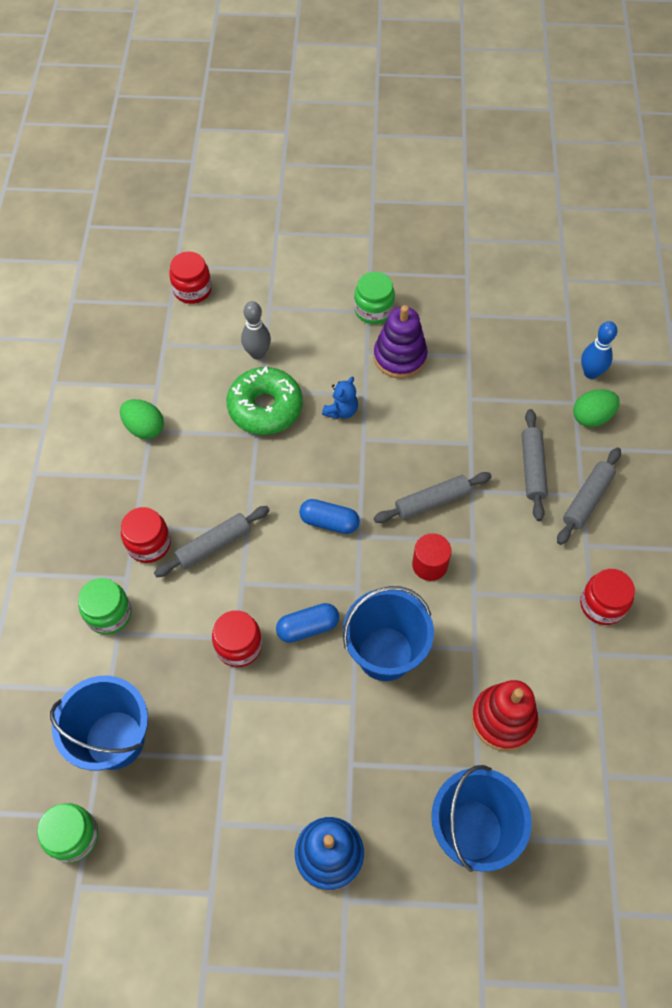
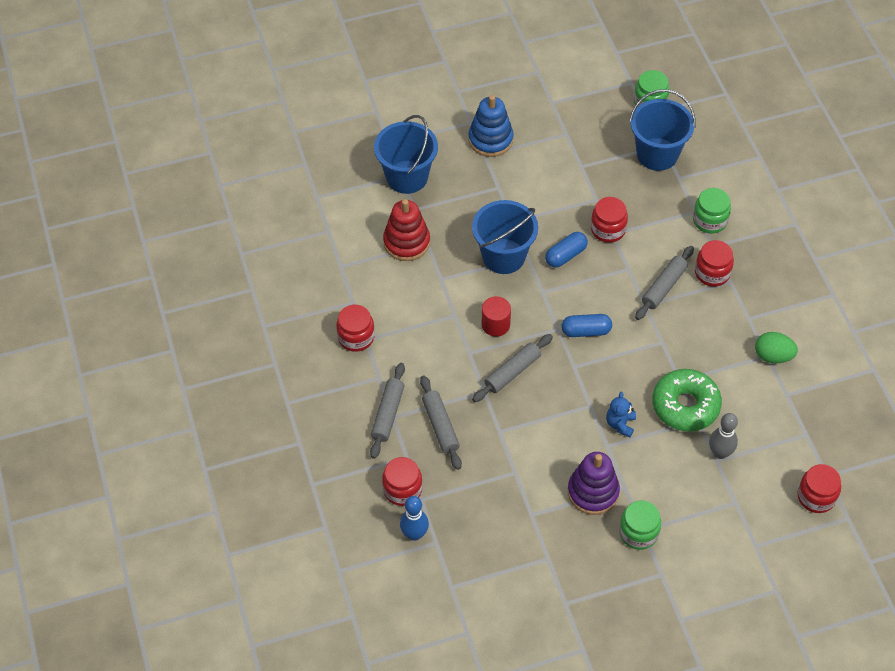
camera: 160 degrees right, 5 degrees down
(591, 417) = (402, 489): green egg -> red jar

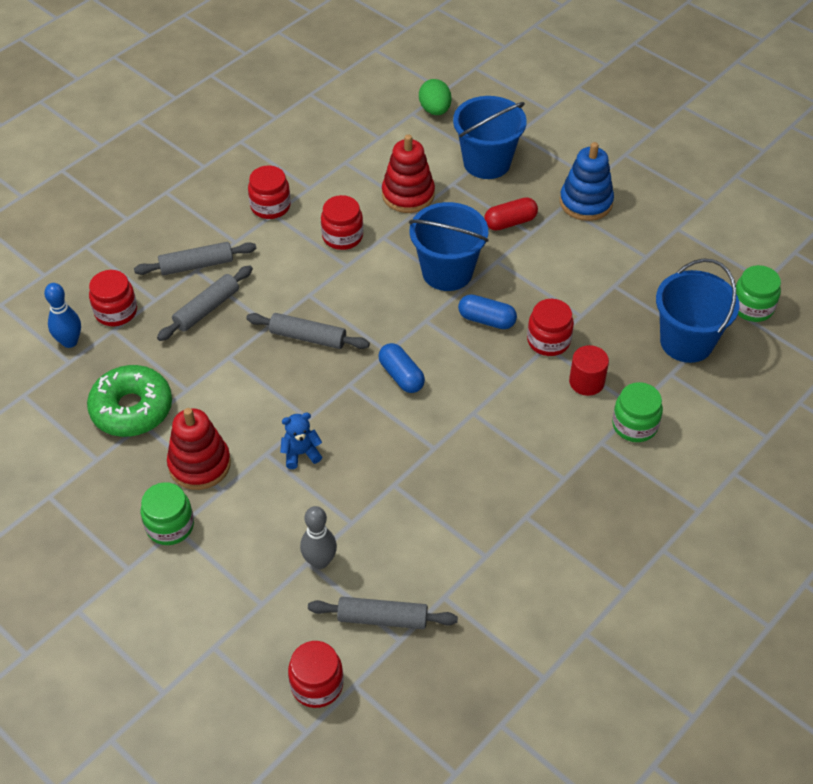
camera: 60 degrees right, 5 degrees down
(479, 194) = (510, 222): none -> red capsule
(495, 324) = (357, 300): red cylinder -> red cylinder (586, 382)
(593, 492) = (199, 464): purple stacking toy -> red stacking toy
(664, 287) = (509, 420): grey rolling pin -> grey rolling pin (382, 618)
(685, 405) = (363, 503): green donut -> green donut (132, 409)
(712, 273) = (562, 456): red jar -> red jar (342, 236)
(773, 356) = (489, 561): green egg -> green egg (435, 110)

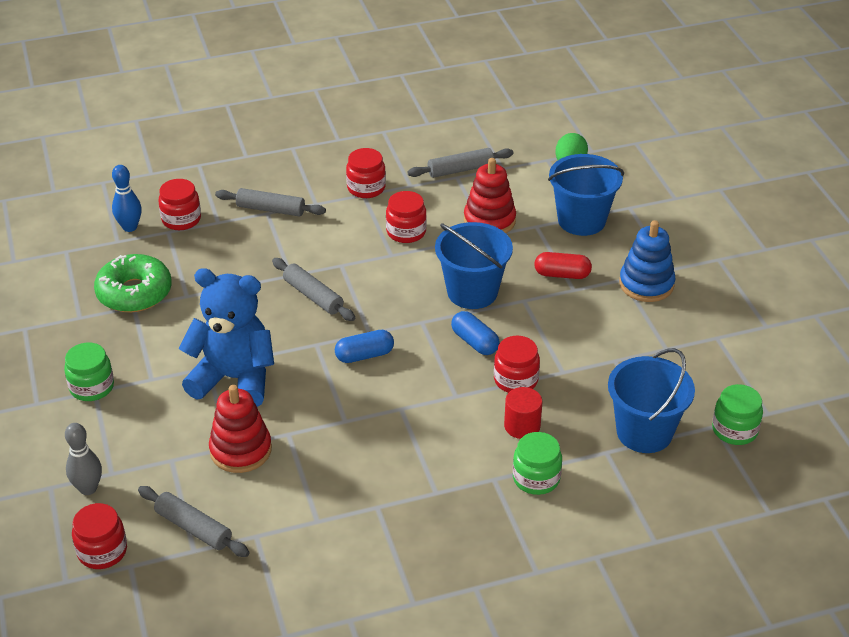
camera: 30 degrees right, 10 degrees down
(199, 464) = (150, 353): red stacking toy -> red stacking toy (241, 450)
(207, 309) = (251, 244): grey rolling pin -> grey rolling pin (460, 170)
(301, 453) = (234, 379): blue teddy bear -> blue teddy bear, size x2.39
(320, 561) = (181, 463): grey bowling pin -> grey bowling pin (88, 488)
(401, 376) = (364, 355): blue capsule -> blue capsule turned 75 degrees clockwise

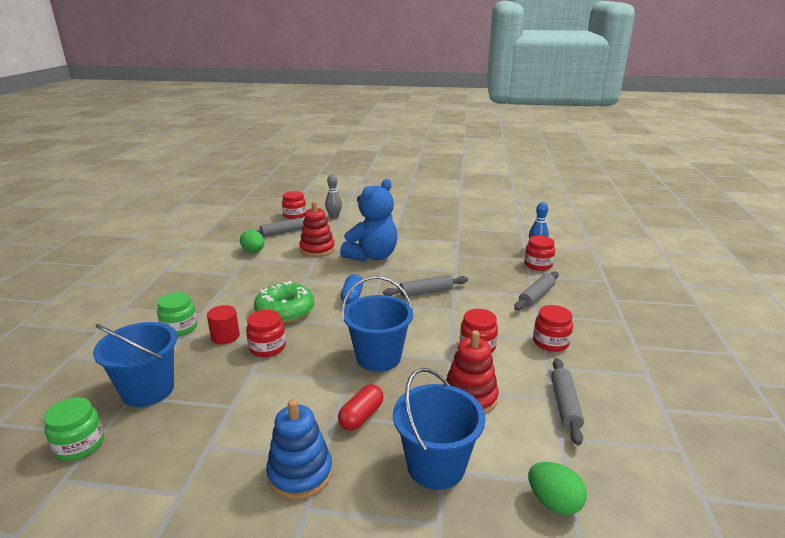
camera: 115 degrees right, 15 degrees down
(92, 387) = (400, 225): green jar -> none
(134, 293) = (469, 243): green donut -> green donut (285, 311)
(289, 525) = (253, 251): none -> green egg
(475, 342) = (322, 341): blue capsule -> none

